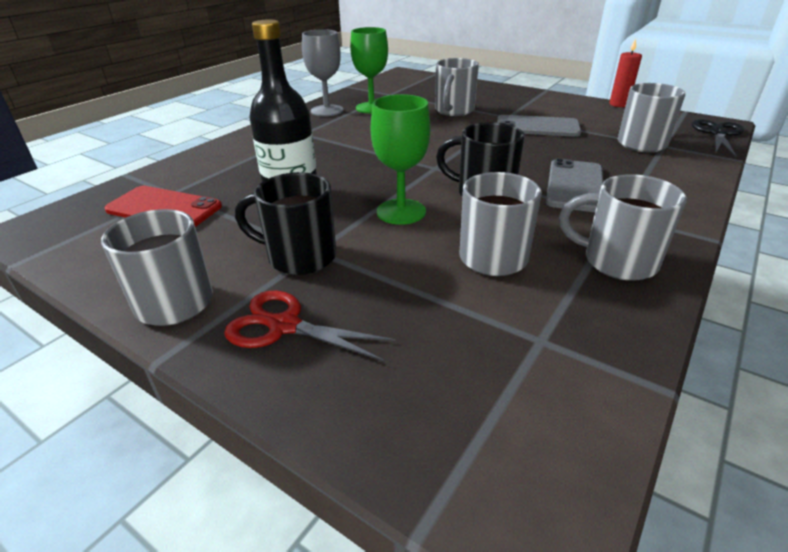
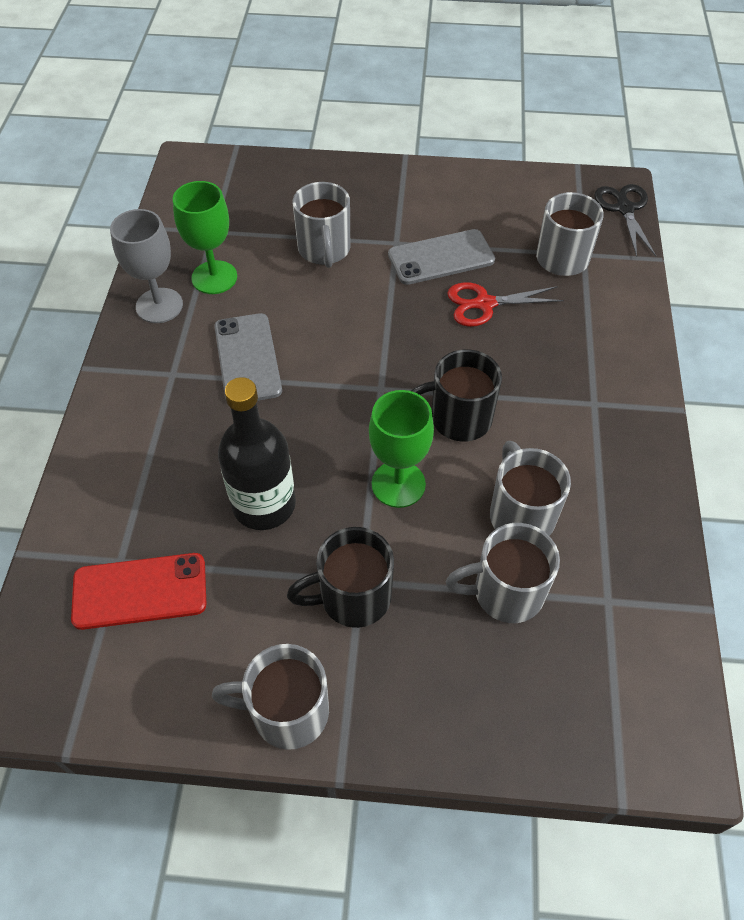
camera: 30 degrees left, 20 degrees up
(284, 326) = (410, 687): red scissors -> red scissors (485, 304)
(574, 185) = (534, 368): grey phone -> grey phone (247, 358)
(616, 261) = (619, 476): grey mug -> grey mug (505, 592)
(619, 104) = (503, 170): red candle -> none

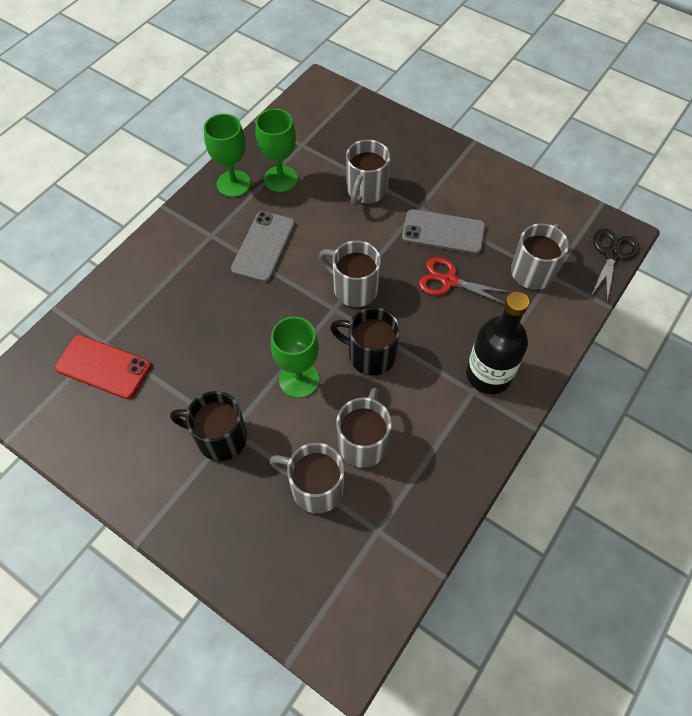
camera: 30 degrees right, 5 degrees up
(159, 306) = (233, 184): grey goblet -> green goblet
(264, 504) = (208, 350): black bottle -> black bottle (488, 374)
(287, 712) = (135, 486): grey mug -> grey mug (353, 288)

